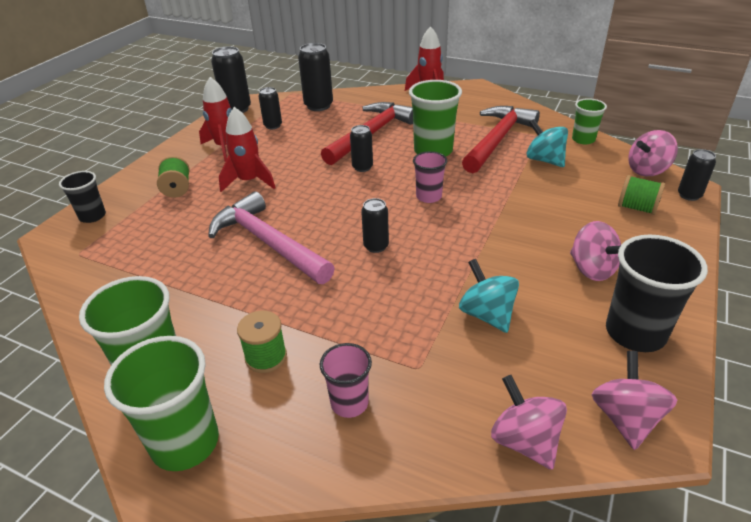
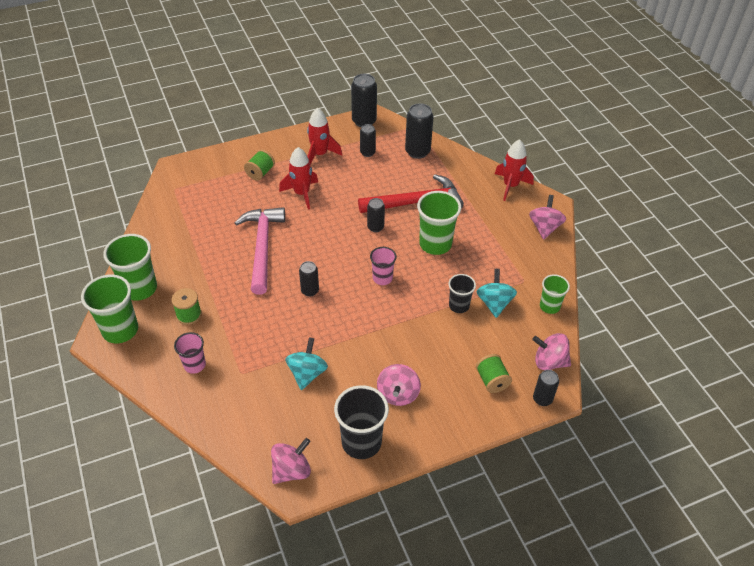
camera: 40 degrees right, 10 degrees up
(92, 216) = (203, 165): black cup -> black cup (459, 306)
(498, 140) = (490, 264): red hammer -> none
(524, 441) = (238, 441): pink spinning top -> pink spinning top (544, 227)

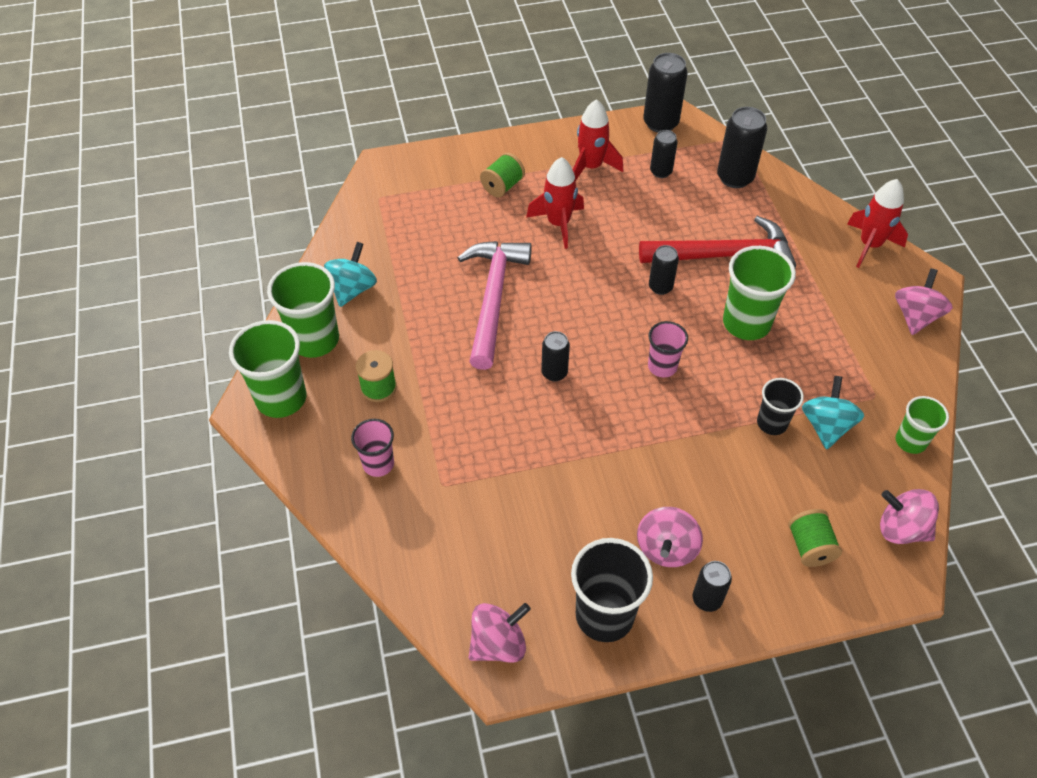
camera: 10 degrees right, 5 degrees up
(307, 373) = (537, 498): turquoise spinning top -> turquoise spinning top (353, 289)
(542, 399) = (884, 586): black can -> black can (707, 599)

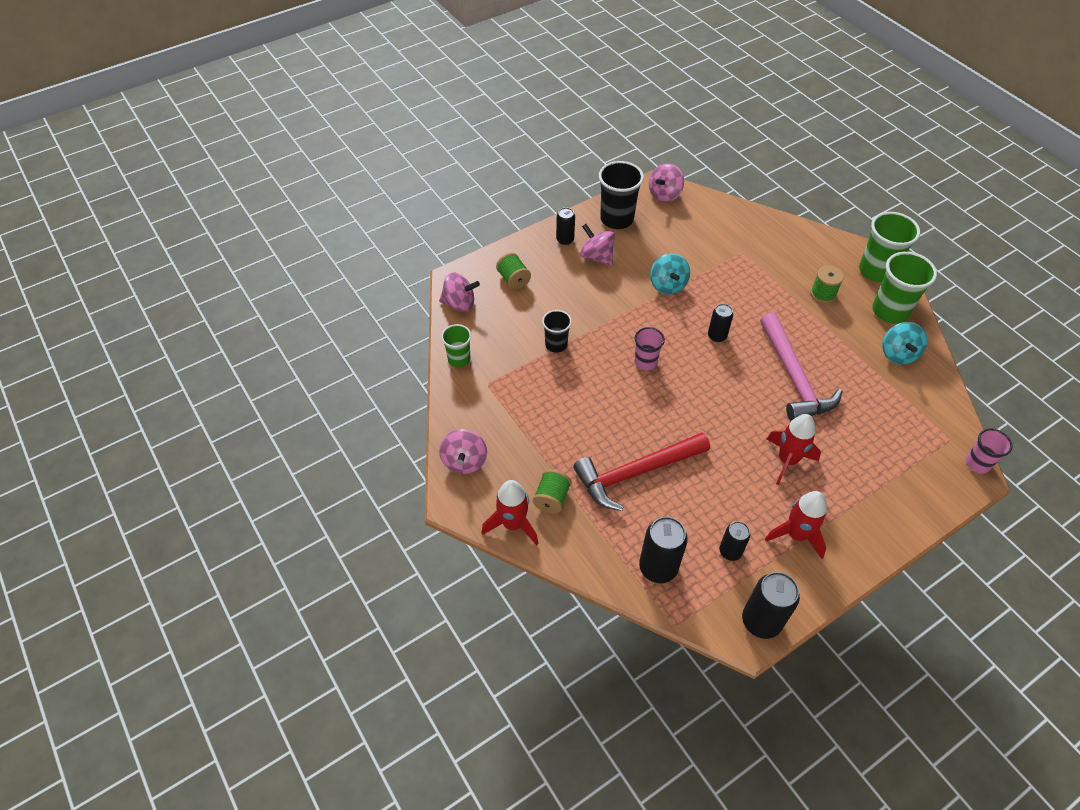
camera: 160 degrees right, 0 degrees up
(378, 464) = (787, 253): pink cup -> pink cup (977, 463)
(502, 186) = (859, 485): green spool -> green spool (552, 498)
(660, 287) = (675, 426): black can -> none
(666, 548) = (597, 257): pink spinning top -> pink spinning top turned 45 degrees counterclockwise
(746, 323) = (597, 414): green cup -> none
(826, 426) = (518, 353): turquoise spinning top -> turquoise spinning top (667, 285)

